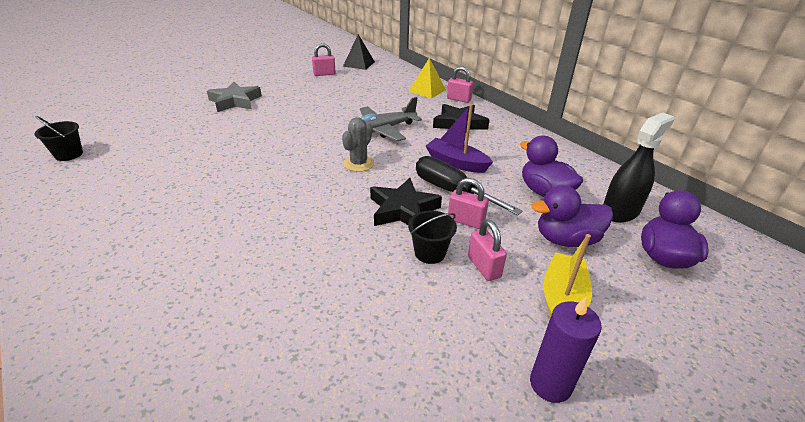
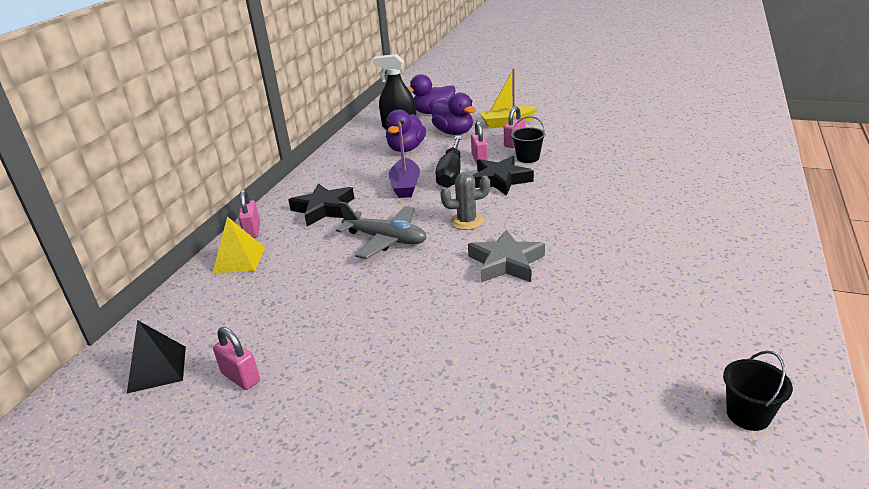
camera: 120 degrees left, 5 degrees down
(235, 101) = (440, 394): grey star -> grey star (506, 262)
(550, 384) = (562, 115): purple candle -> none

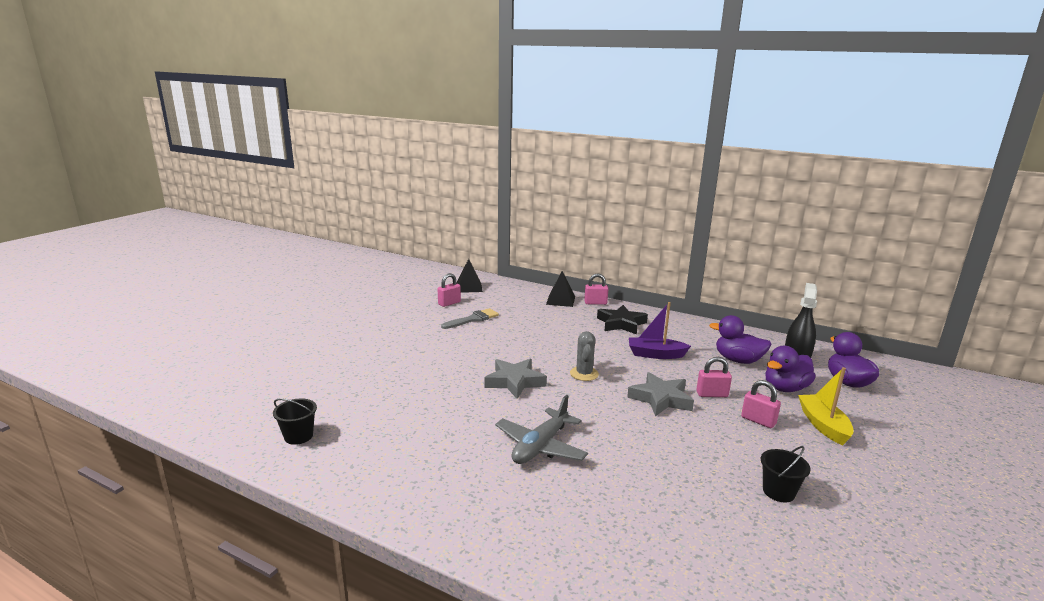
camera: 95 degrees right, 10 degrees down
(239, 260) = (560, 300): yellow pyramid -> black pyramid
(316, 333) = (473, 319): none -> grey brush
(386, 239) = (567, 342): grey plane -> grey plane (540, 446)
(451, 174) = (678, 376): black screwdriver -> none
(500, 180) = (660, 399): black star -> grey star
(528, 158) = (715, 422): black bucket -> black bucket (778, 492)

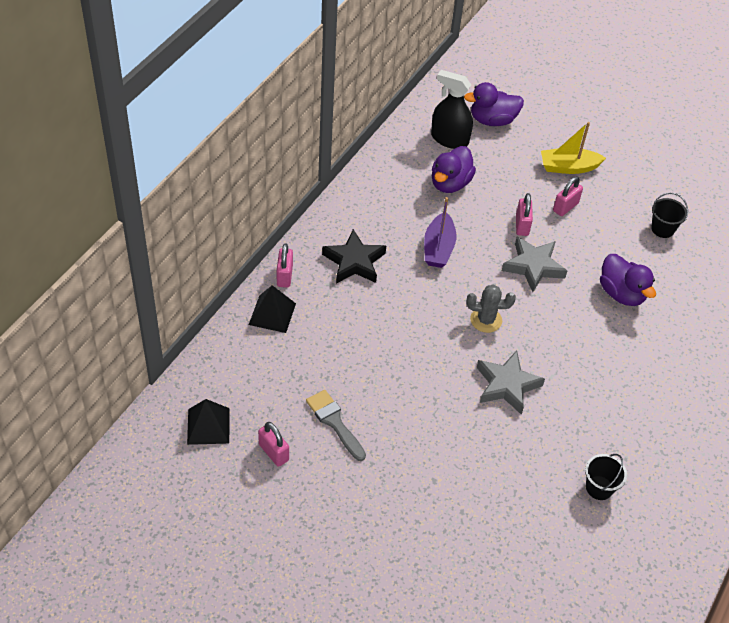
camera: 90 degrees left, 30 degrees up
(298, 436) = (632, 585): black bucket -> black bucket (599, 488)
(540, 446) = (624, 373): grey plane -> none
(785, 388) = (506, 168): purple duck -> purple duck (621, 293)

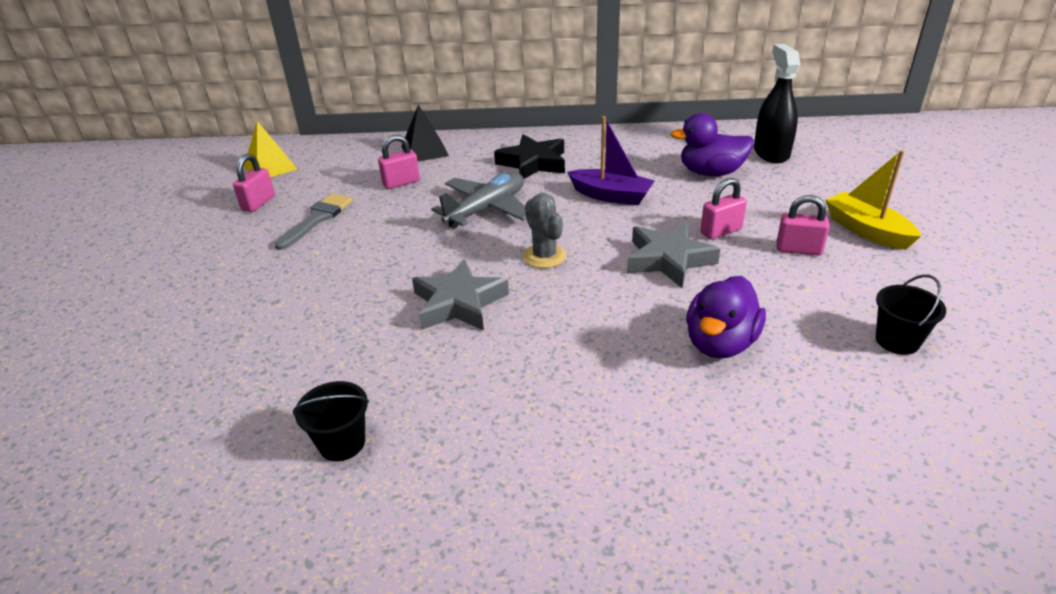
camera: 65 degrees right, 15 degrees down
(208, 426) = (270, 167): black pyramid -> yellow pyramid
(284, 276) = (475, 141): pink padlock -> pink padlock (401, 183)
(402, 320) = (486, 209): none -> grey plane
(438, 248) = (611, 196): purple boat -> purple boat turned 135 degrees counterclockwise
(492, 120) = (843, 164): purple duck -> none

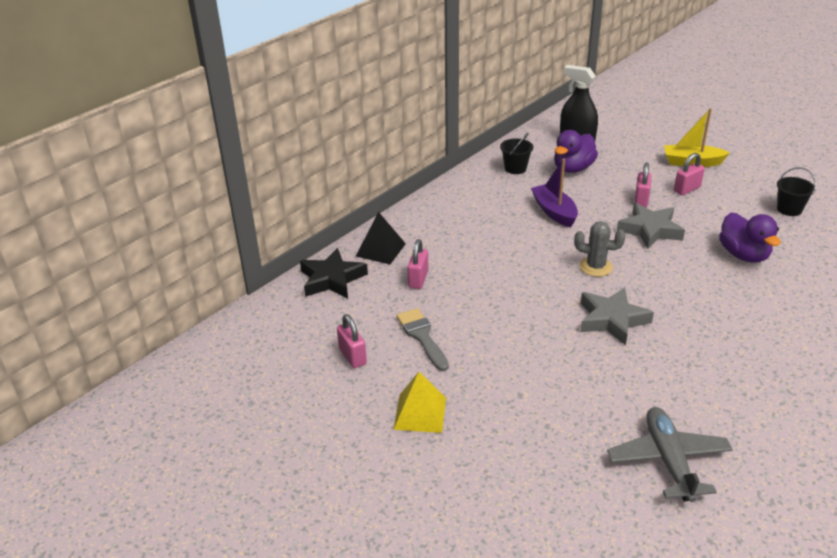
camera: 50 degrees left, 0 degrees up
(270, 167) = (293, 330): yellow pyramid -> yellow pyramid (420, 413)
(342, 443) = (711, 417): black bucket -> black bucket (515, 168)
(486, 209) = (508, 262): grey plane -> grey plane (668, 460)
(533, 163) = (469, 217): black star -> black star (332, 279)
(611, 196) = (554, 212): purple boat -> purple boat turned 90 degrees counterclockwise

